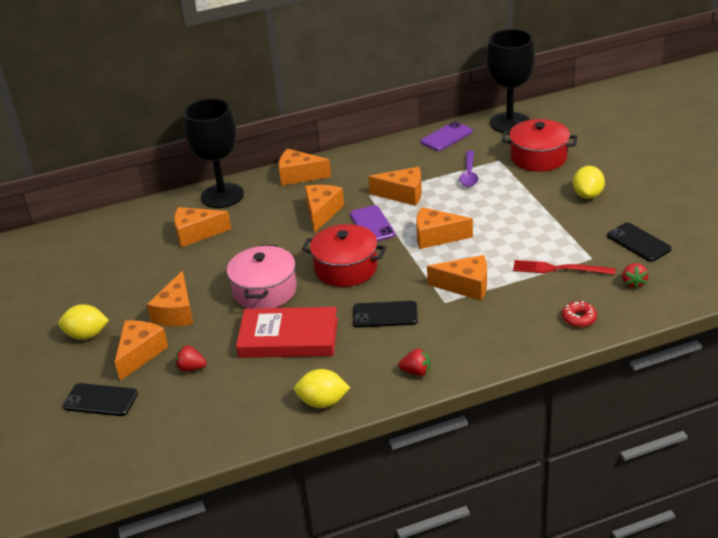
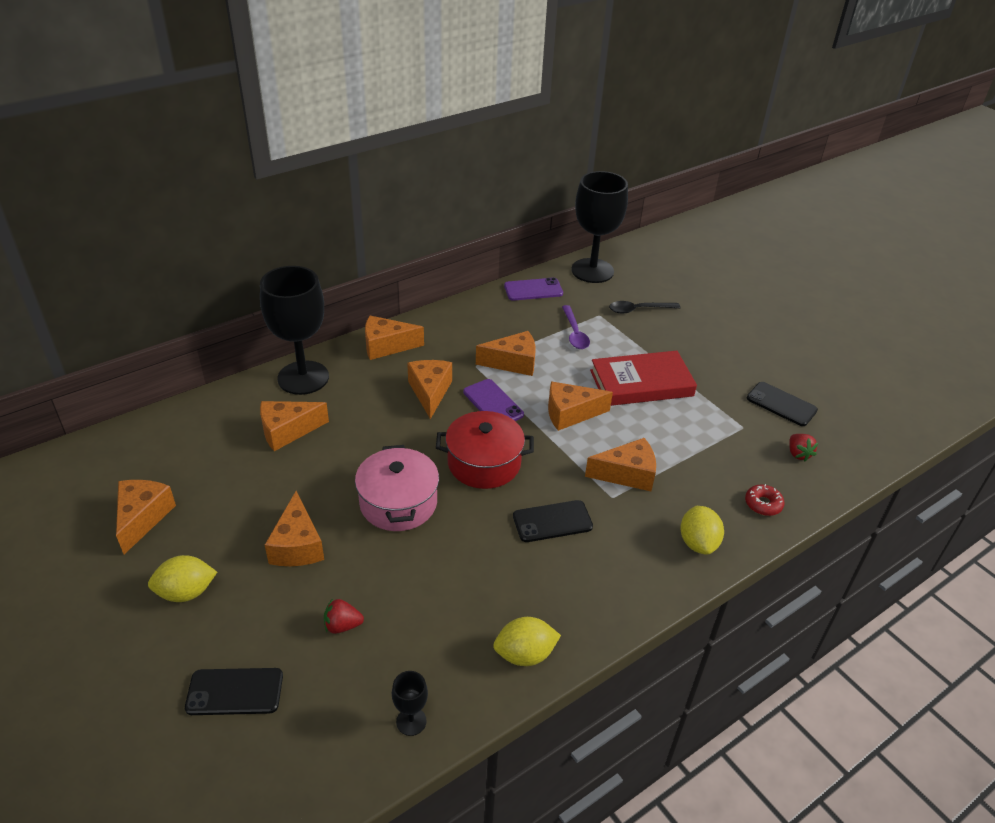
camera: 20 degrees left, 5 degrees up
(140, 354) = (268, 612): orange cheese -> orange cheese (142, 518)
(219, 434) = (411, 721): none -> black goblet
(288, 338) = (450, 566): red book -> red book (641, 383)
(416, 372) = (617, 596): red strawberry -> none
(446, 137) = (533, 290): purple phone -> purple phone turned 45 degrees clockwise
(538, 157) = (638, 310): red pot -> black spoon
(560, 269) = (717, 443): red fork -> none
(587, 195) = (706, 351): yellow lemon -> yellow lemon (698, 543)

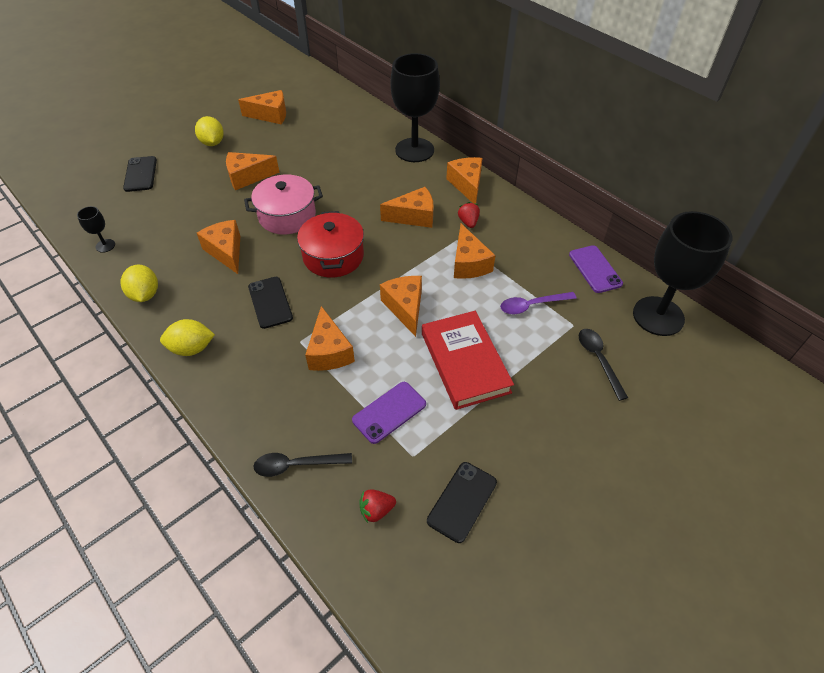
camera: 85 degrees right, 10 degrees up
(287, 431) = (354, 153): orange cheese -> orange cheese (226, 252)
(342, 625) = (181, 206): red strawberry -> red strawberry (468, 222)
(493, 403) = (408, 255): purple phone -> purple phone (389, 412)
(698, 543) = (245, 405): yellow lemon -> yellow lemon (192, 348)
(763, 504) = (296, 465): red donut -> black spoon

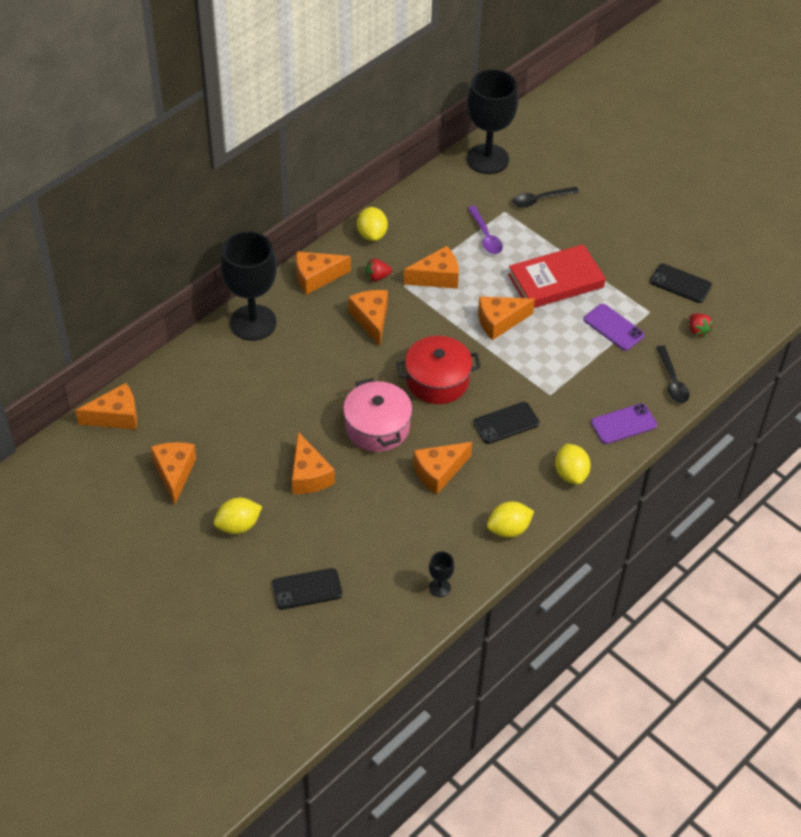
camera: 95 degrees left, 0 degrees up
(329, 351) = (558, 372): orange cheese -> orange cheese (116, 416)
(525, 221) = (372, 234): none -> yellow lemon
(595, 269) = (435, 191): purple phone -> purple phone (623, 424)

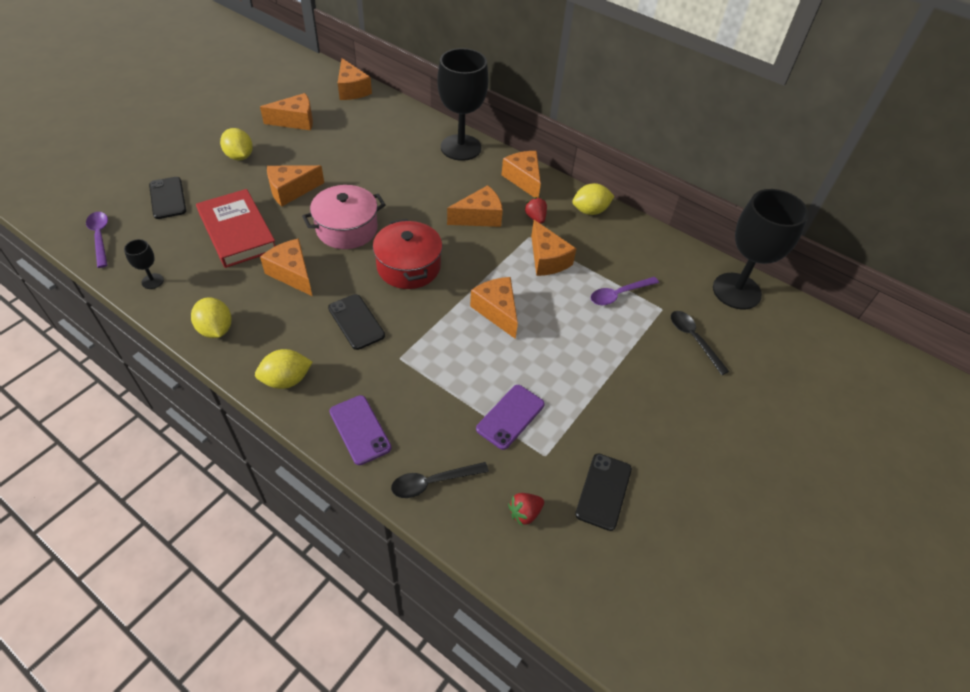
camera: 80 degrees right, 0 degrees up
(367, 644) = (100, 237): none -> purple spoon
(556, 281) = (570, 358): red book -> red book (237, 232)

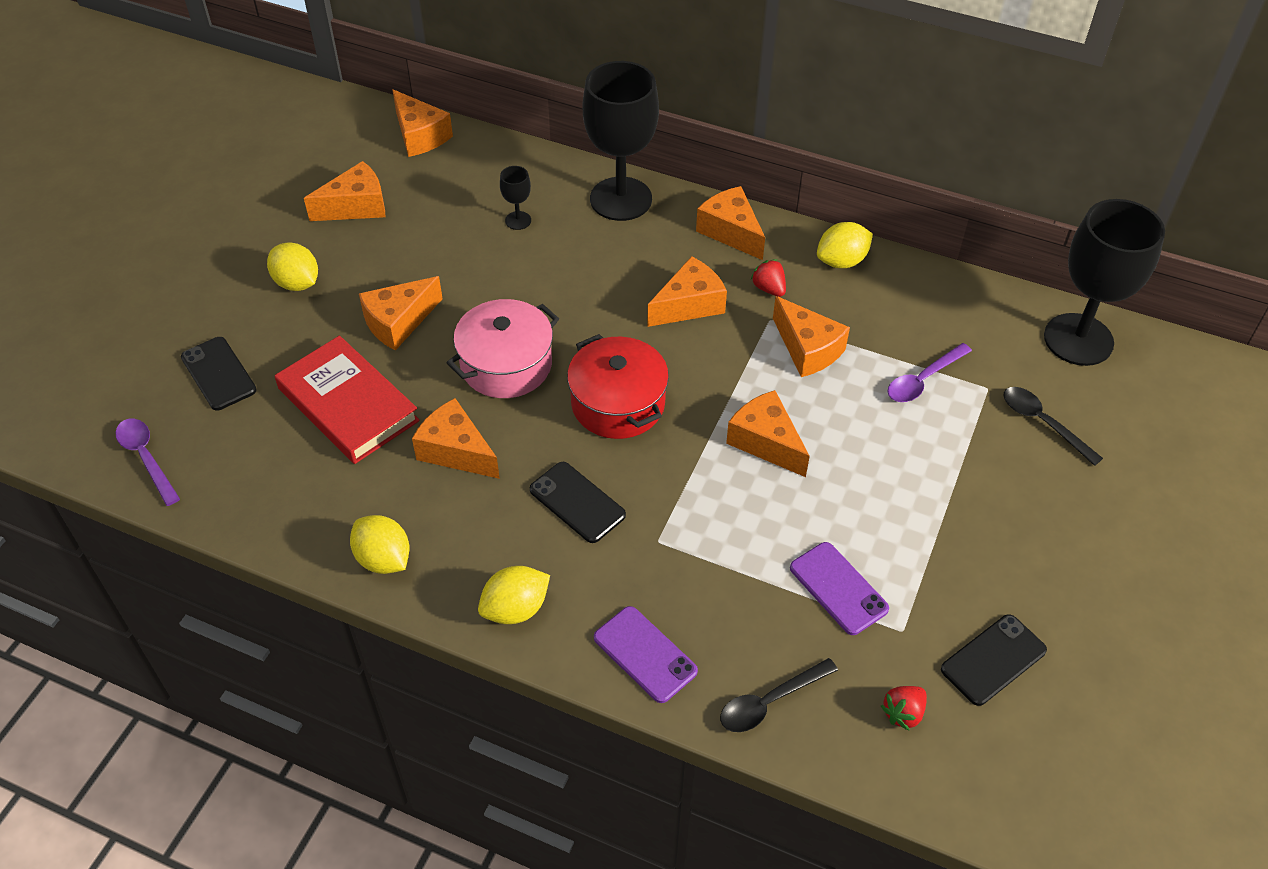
camera: 10 degrees left, 0 degrees up
(152, 281) = (257, 508): black goblet -> black goblet (518, 220)
(510, 416) = (838, 588): purple phone -> purple phone turned 60 degrees counterclockwise
(603, 491) = (993, 660): black phone -> black phone turned 45 degrees clockwise

